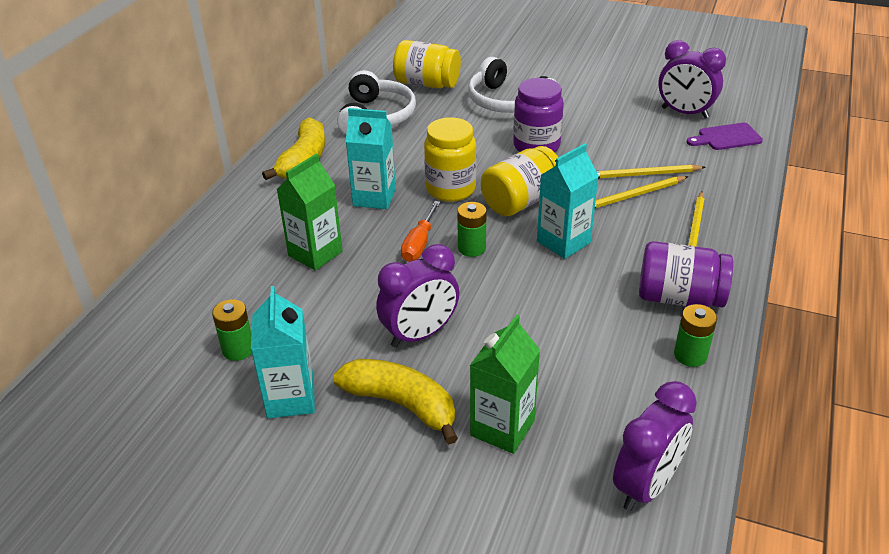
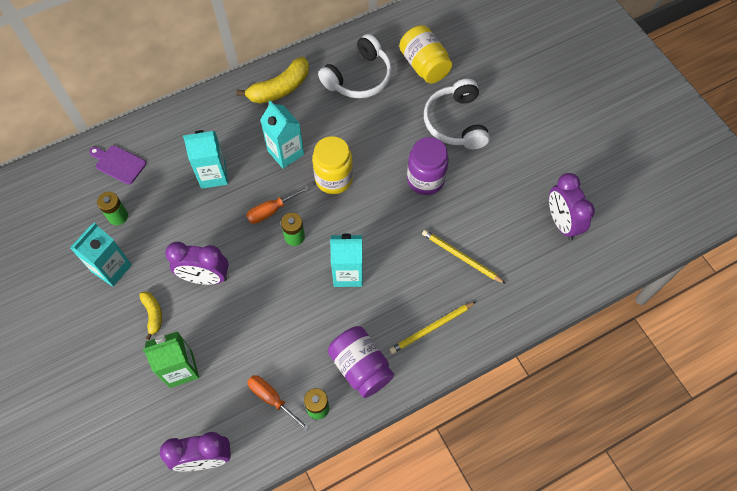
camera: 40 degrees right, 25 degrees up
(315, 253) = (213, 175): green carton -> turquoise carton
(401, 404) = (153, 314): yellow banana -> yellow banana, size x0.56
(520, 201) = (361, 221): yellow jar -> none
(634, 196) = (433, 270): yellow pencil -> none
(636, 381) = (272, 399): none -> orange screwdriver
(726, 137) = (559, 267): purple cutting board -> purple cutting board (118, 164)

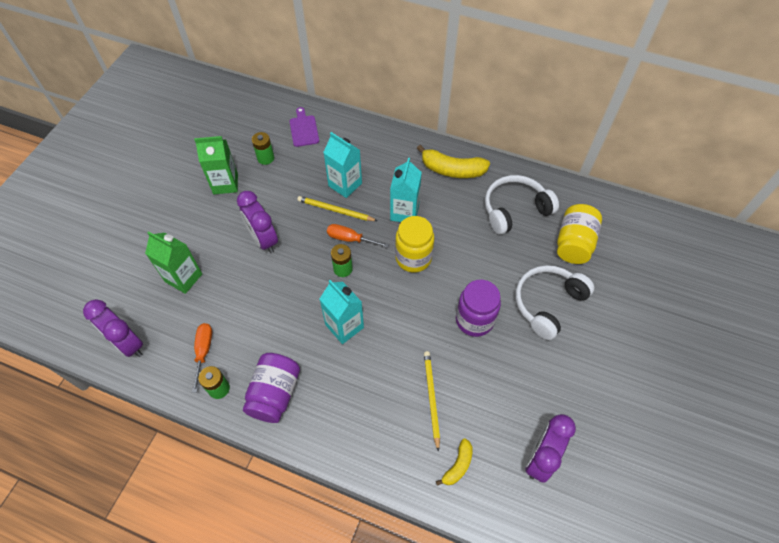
camera: 50 degrees right, 5 degrees down
(112, 268) = (225, 184): turquoise carton -> green carton
(153, 314) = (211, 231): yellow banana -> yellow banana (458, 465)
(359, 77) = (514, 209): white headphones -> white headphones turned 150 degrees clockwise
(431, 328) = (349, 422): yellow pencil -> yellow pencil (335, 210)

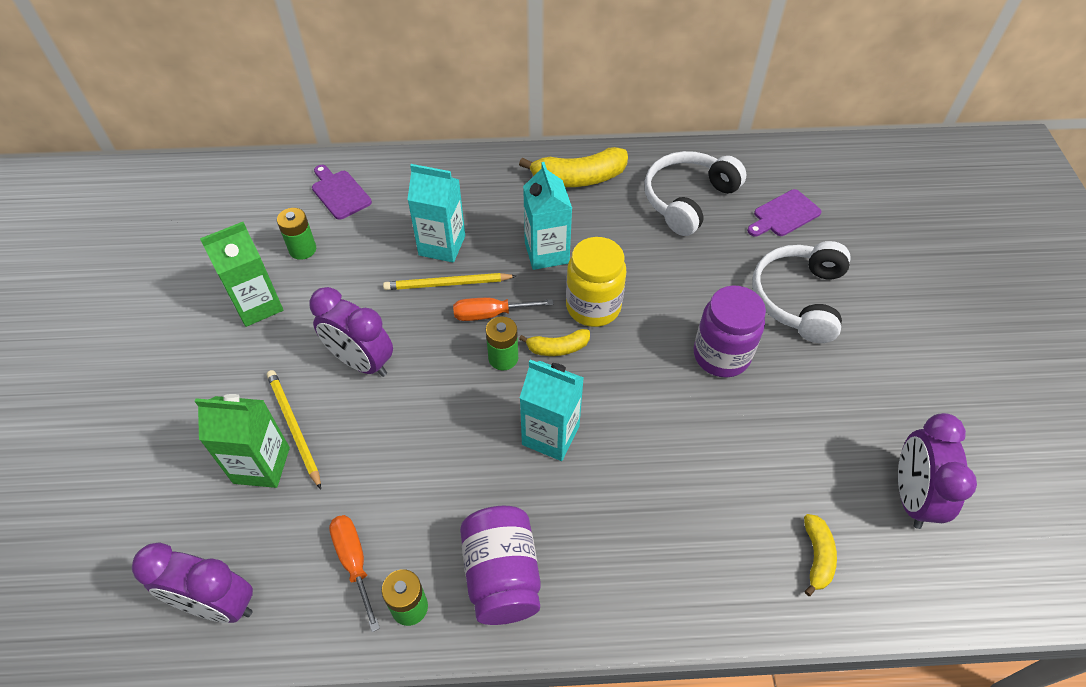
camera: 25 degrees left, 5 degrees down
(378, 275) = (558, 348): none -> yellow banana
(431, 398) = (727, 481): yellow pencil -> yellow pencil (294, 427)
(573, 243) = (784, 215): yellow jar -> purple cutting board

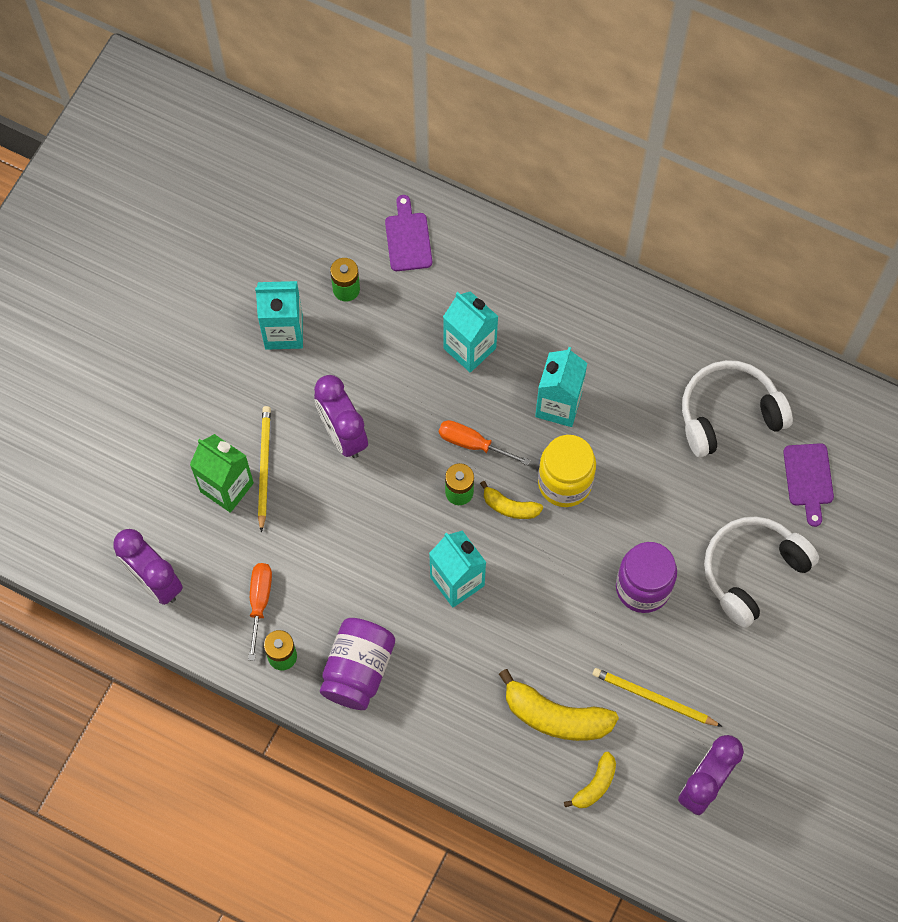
camera: 30 degrees right, 15 degrees up
(258, 305) = (283, 332): green carton -> turquoise carton
(447, 284) = (452, 393): yellow pencil -> yellow pencil (653, 698)
(579, 178) = (640, 335): yellow banana -> yellow banana (556, 716)
(784, 215) = (808, 479): purple cutting board -> purple cutting board turned 90 degrees counterclockwise

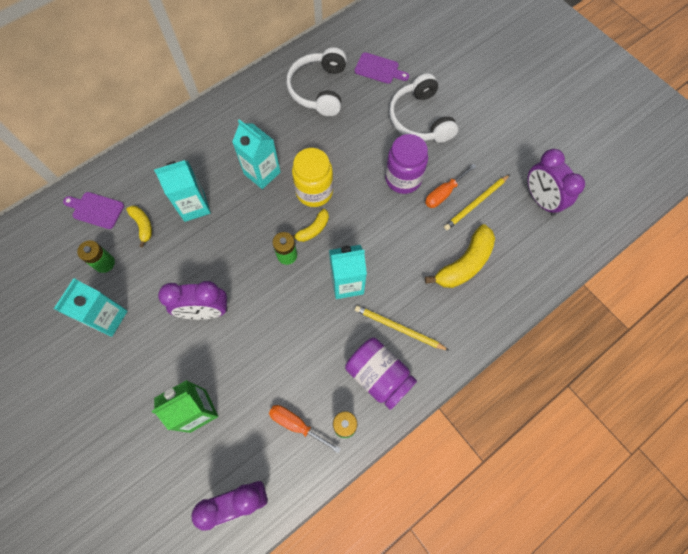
camera: 65 degrees left, 0 degrees up
(264, 467) = (198, 376): yellow pencil -> yellow pencil (398, 328)
(473, 444) = (259, 233): orange screwdriver -> orange screwdriver (444, 193)
(595, 785) = (518, 260): yellow banana -> yellow banana (143, 225)

